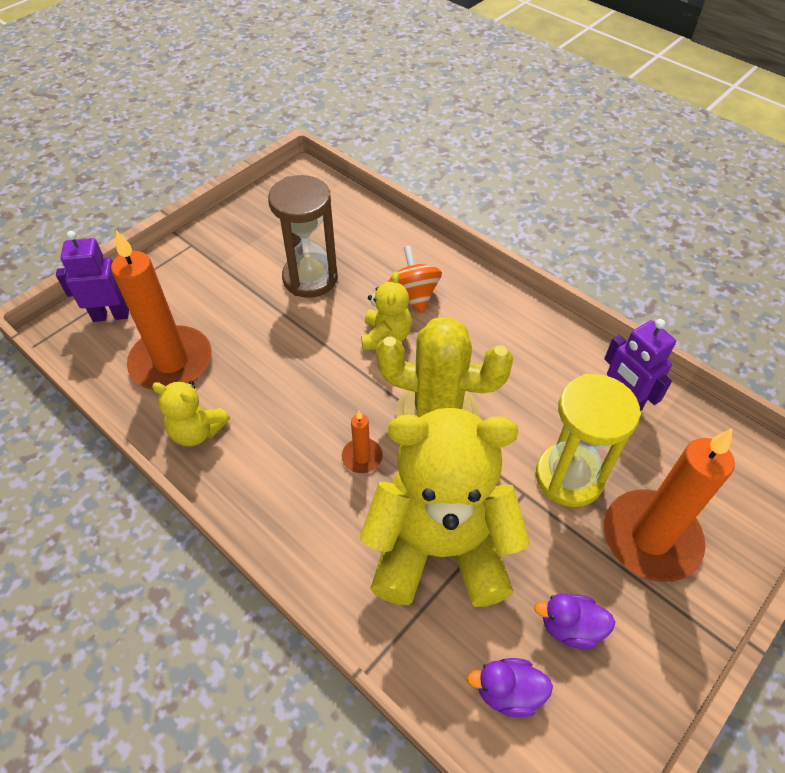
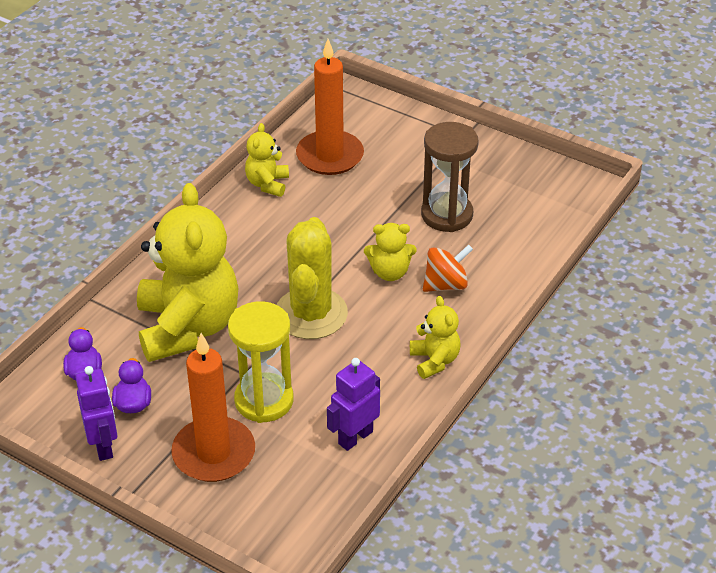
camera: 80 degrees right, 10 degrees down
(111, 315) = (369, 113): purple robot -> purple robot (103, 446)
(362, 457) = (261, 275): orange candle -> none
(520, 321) = (434, 360): none -> yellow teddy bear

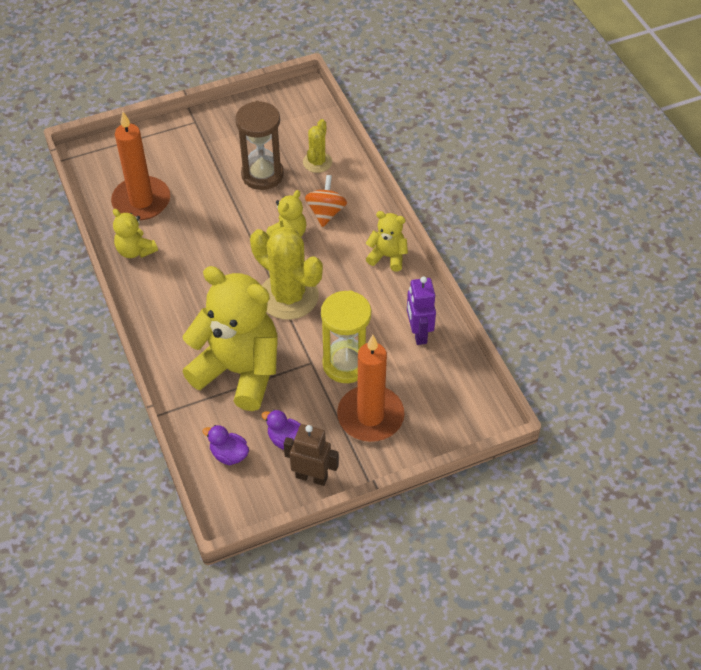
camera: 55 degrees left, 10 degrees up
(103, 446) = (311, 477): purple robot -> brown robot
(506, 244) = (317, 162): none -> yellow cactus

